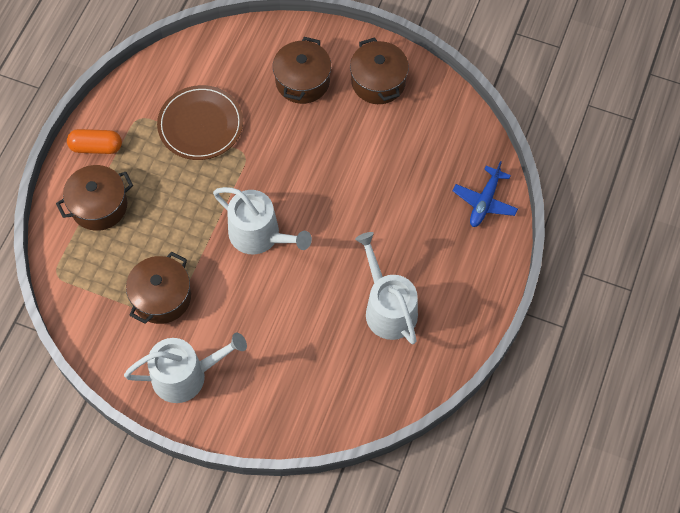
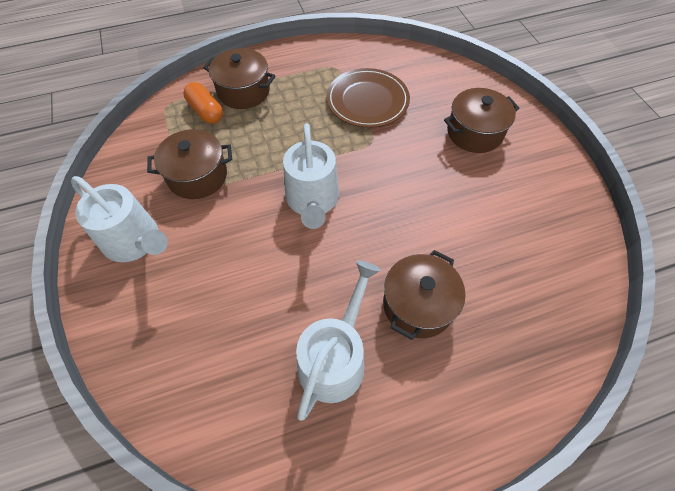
camera: 50 degrees right, 5 degrees down
(96, 147) = (288, 61): orange capsule -> orange capsule (206, 111)
(378, 82) = (537, 181): brown pot -> brown pot (418, 305)
(484, 202) = (535, 361): blue plane -> none

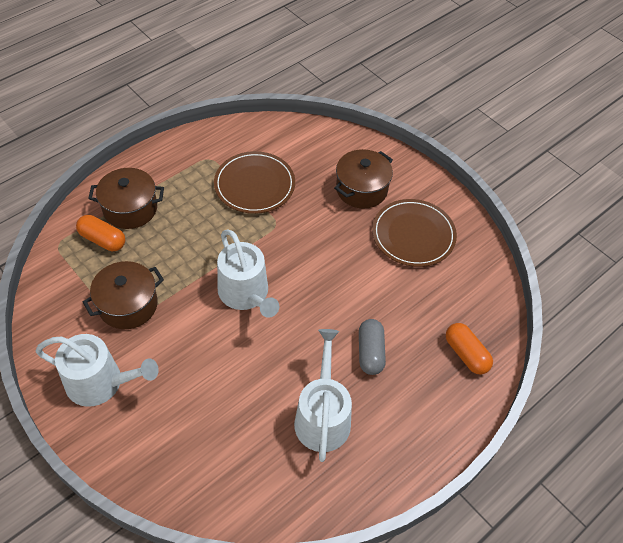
camera: 25 degrees left, 5 degrees down
(418, 305) = (370, 352): brown pot -> grey capsule
(514, 193) = (413, 235): none -> brown plate
(531, 346) = (466, 354): none -> orange capsule

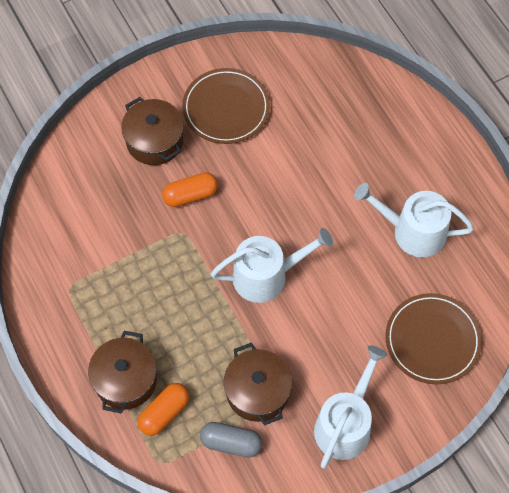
camera: 75 degrees left, 10 degrees up
(254, 185) = (122, 245): brown plate -> brown plate (432, 340)
(370, 352) = (354, 178): grey capsule -> grey capsule (231, 443)
(466, 354) = (369, 100): orange capsule -> orange capsule (190, 195)

